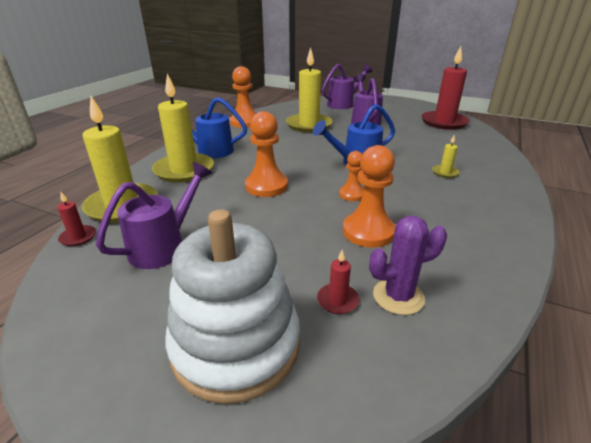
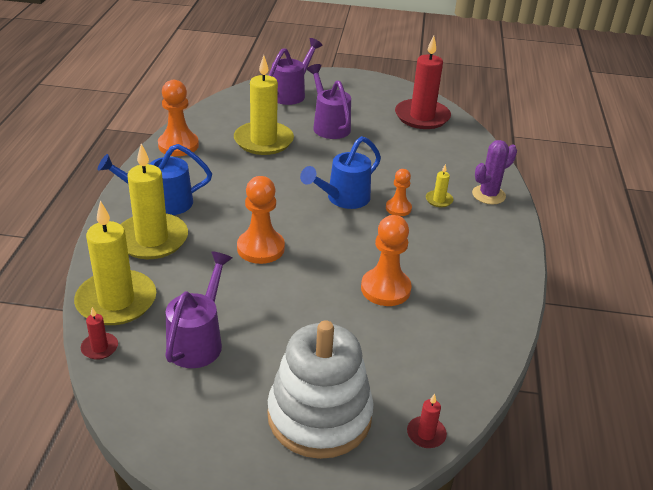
camera: 20 degrees left, 5 degrees up
(337, 300) = (383, 363): red candle -> red candle (426, 434)
(352, 194) = (354, 245): orange pawn -> orange pawn (398, 208)
(398, 296) = (430, 349): purple cactus -> purple cactus (488, 195)

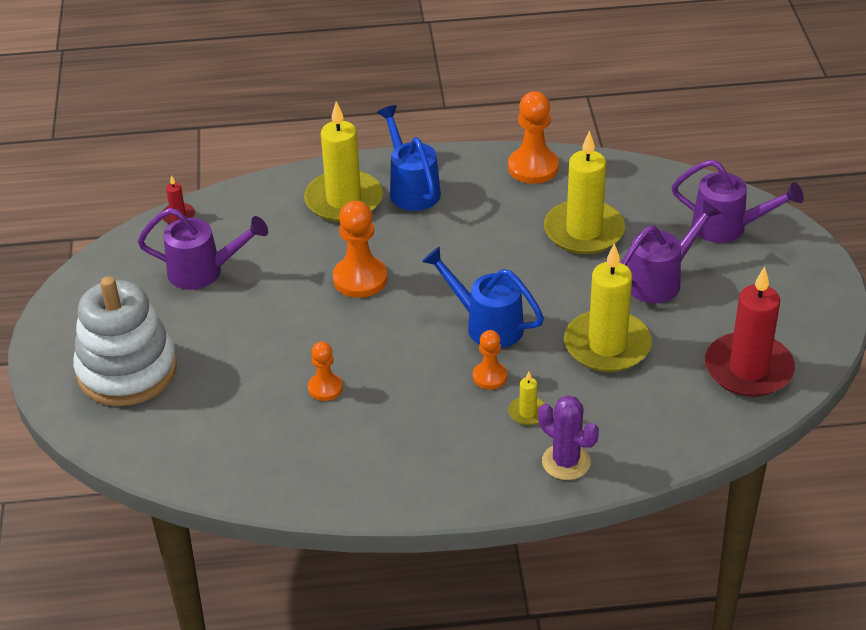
camera: 80 degrees right, 5 degrees up
(116, 301) = (242, 206): yellow candle -> yellow candle (607, 345)
(385, 289) = (325, 388): orange pawn -> orange pawn, size x0.59
(426, 434) = (119, 447): red candle -> none

